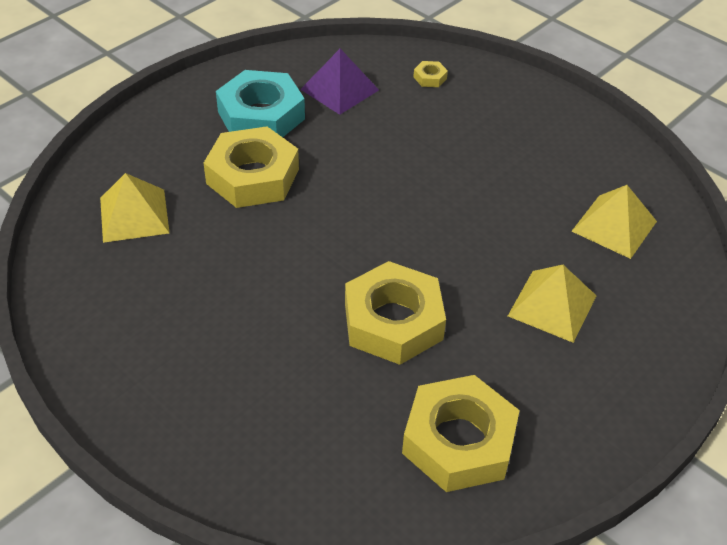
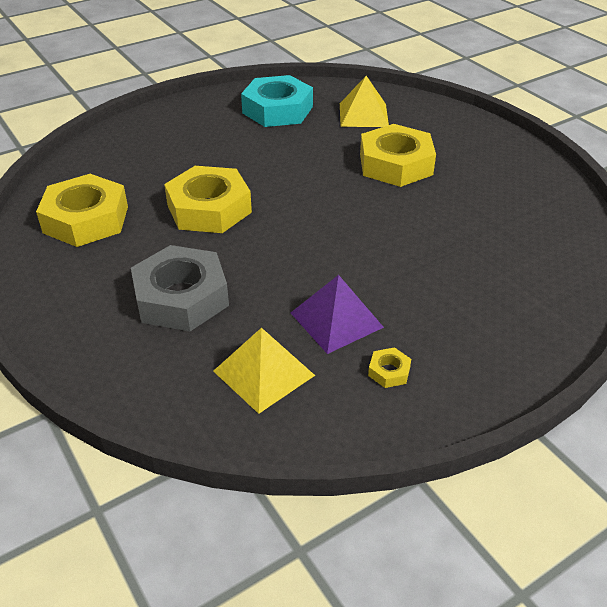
camera: 105 degrees right, 5 degrees down
(261, 115) = (478, 175): turquoise nut -> turquoise nut (277, 110)
(339, 89) = (519, 223): purple pyramid -> purple pyramid (336, 319)
(430, 78) = (543, 288): yellow nut -> yellow nut (389, 371)
(552, 305) = (181, 297): yellow pyramid -> grey nut

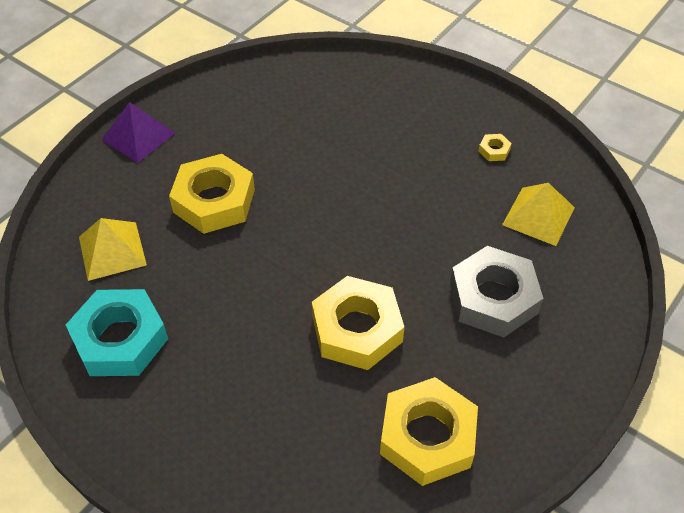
camera: 110 degrees left, 10 degrees up
(336, 319) = (460, 190): purple pyramid -> purple pyramid (138, 136)

